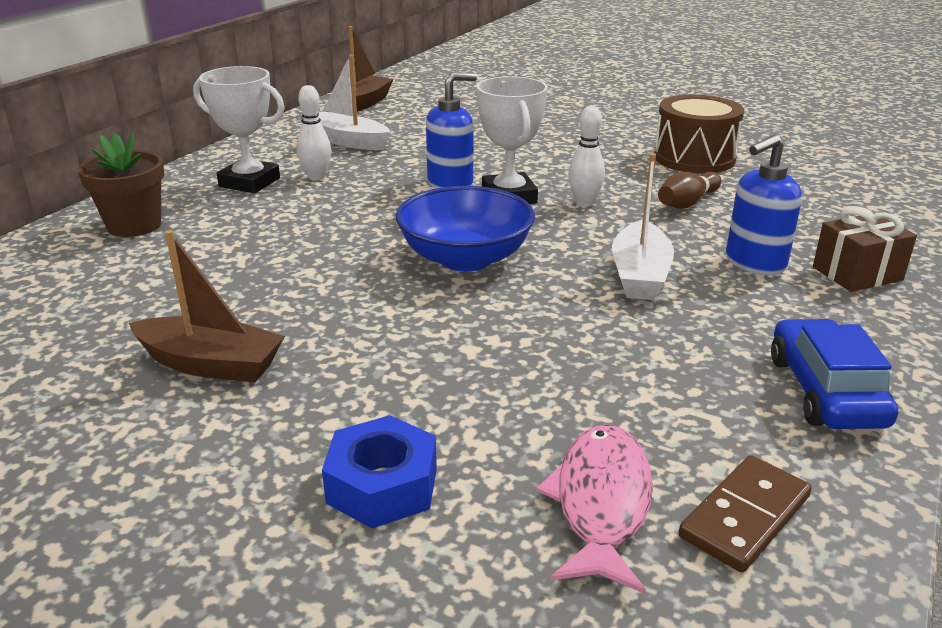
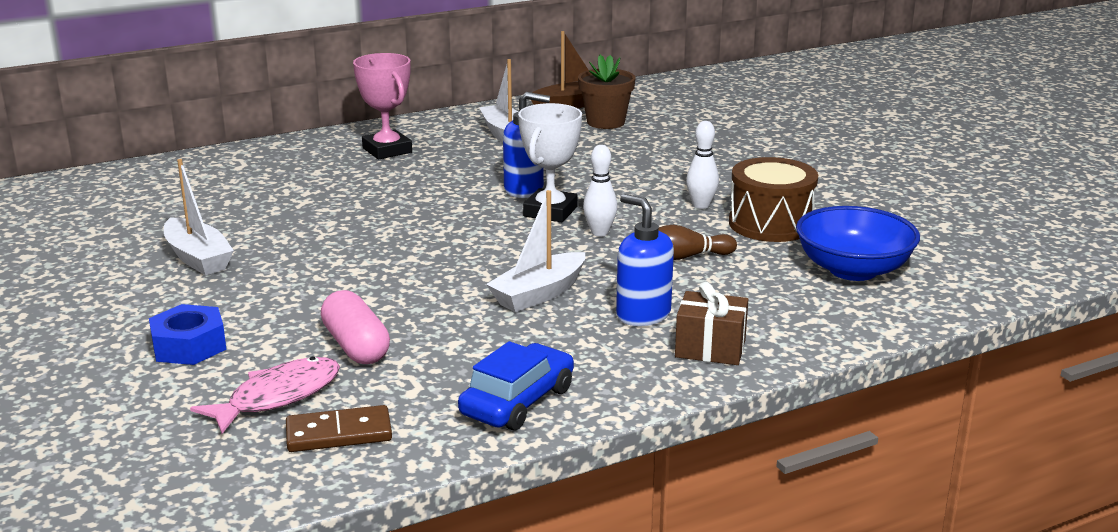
camera: 35 degrees right, 5 degrees down
(134, 225) = (274, 161): brown flower pot -> brown flower pot (605, 122)
(211, 364) = (198, 258): brown boat -> white boat
(249, 182) = (387, 150): white trophy -> pink trophy
(316, 177) = (438, 158): white bowling pin -> white bowling pin (701, 205)
(465, 258) = (440, 245): blue bowl -> blue bowl (853, 270)
(574, 399) = (356, 346): none -> pink capsule
(754, 263) = (643, 315): blue soap dispenser -> blue soap dispenser turned 45 degrees clockwise

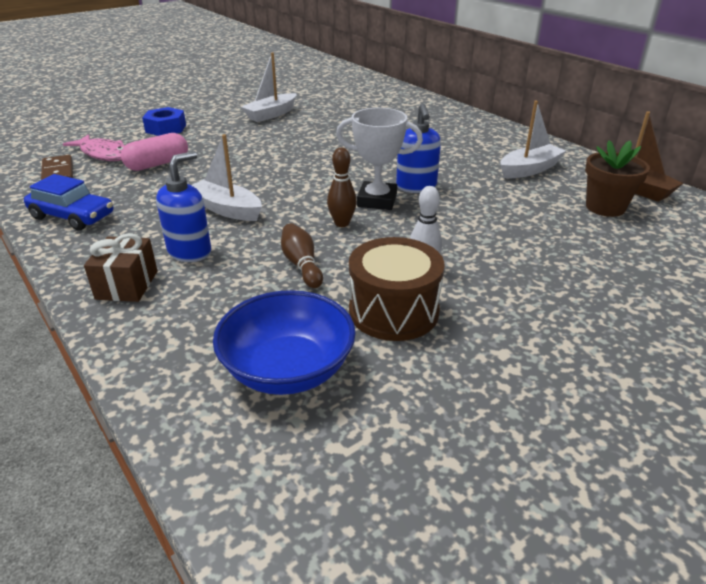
camera: 80 degrees right, 10 degrees up
(387, 150) = (463, 135): pink trophy -> none
(599, 233) = (342, 223): white bowling pin -> brown bowling pin

